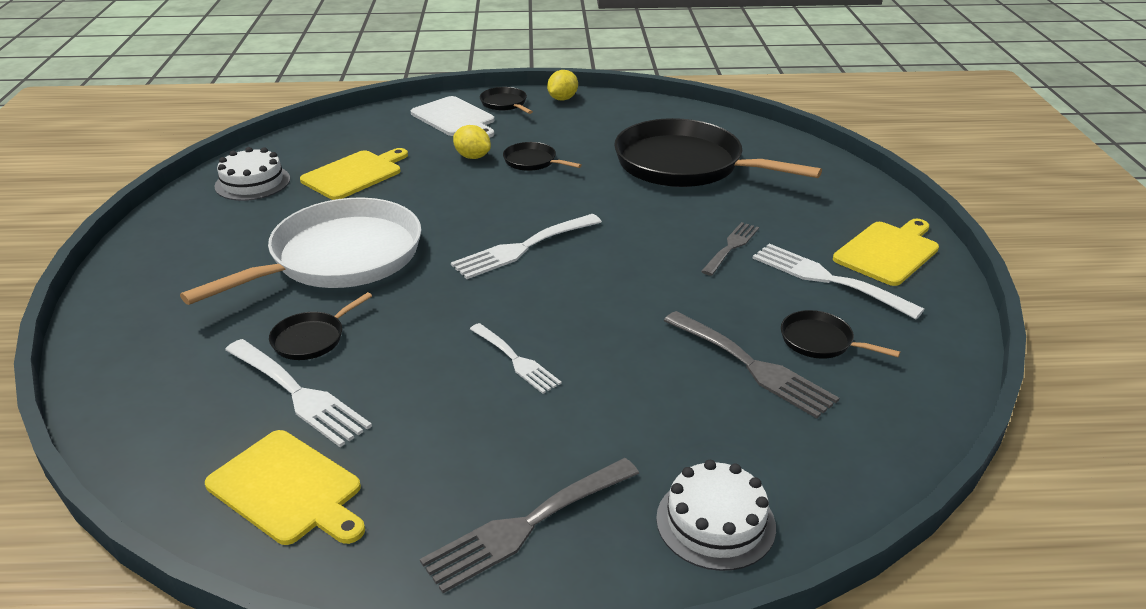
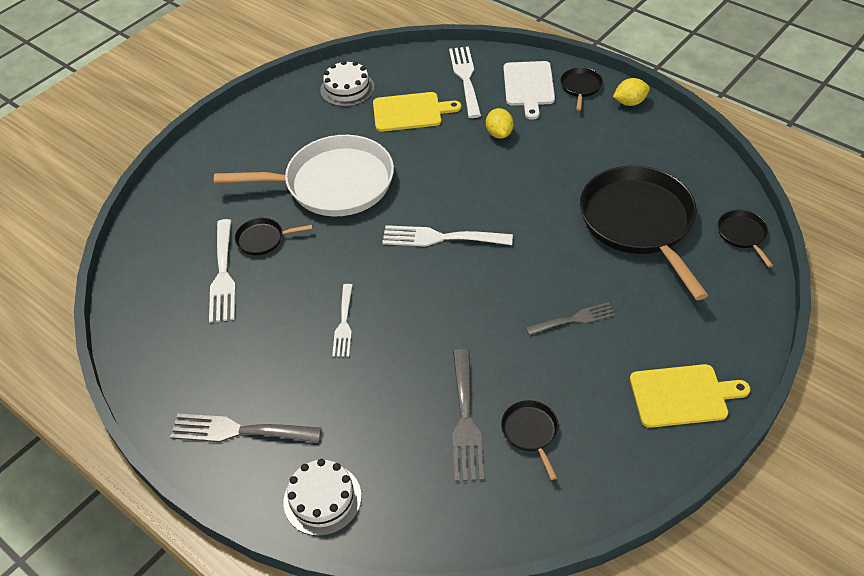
camera: 45 degrees right, 15 degrees up
(288, 489) = (167, 332): yellow cutting board -> none
(532, 161) = (533, 160): black pan -> black pan (742, 234)
(827, 279) = (603, 389): white fork -> white fork (465, 78)

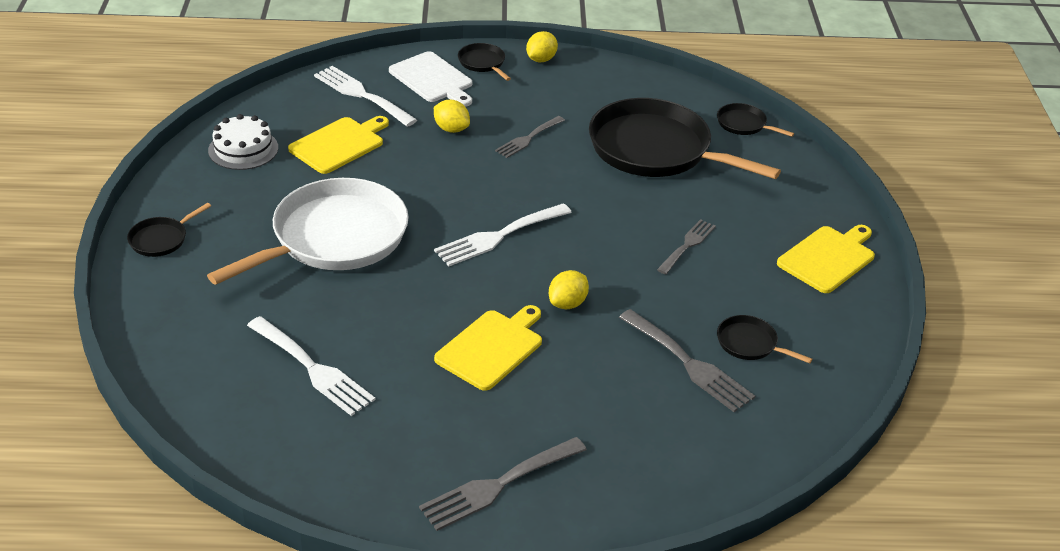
camera: 45 degrees left, 10 degrees down
(263, 239) = (318, 318): black pan -> black pan (161, 239)
(322, 499) = (641, 490): white cake -> none
(344, 324) = (491, 348): white fork -> yellow cutting board
(431, 318) = (567, 303): none -> yellow lemon
(547, 167) = (528, 138): none -> grey fork

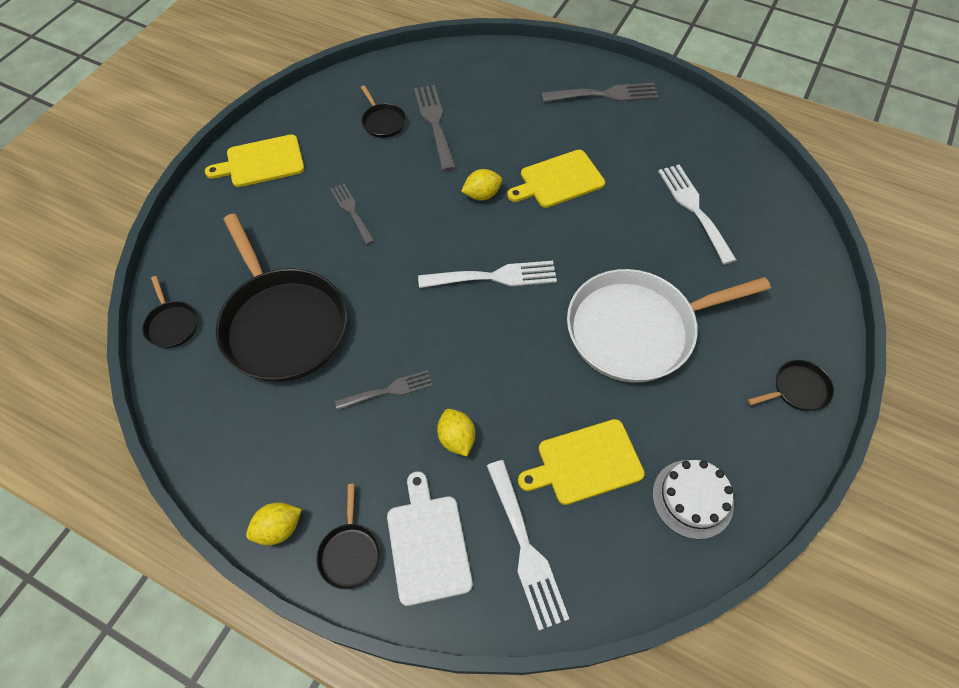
camera: 150 degrees left, 20 degrees up
(687, 245) = (351, 211): grey fork -> grey fork turned 90 degrees clockwise

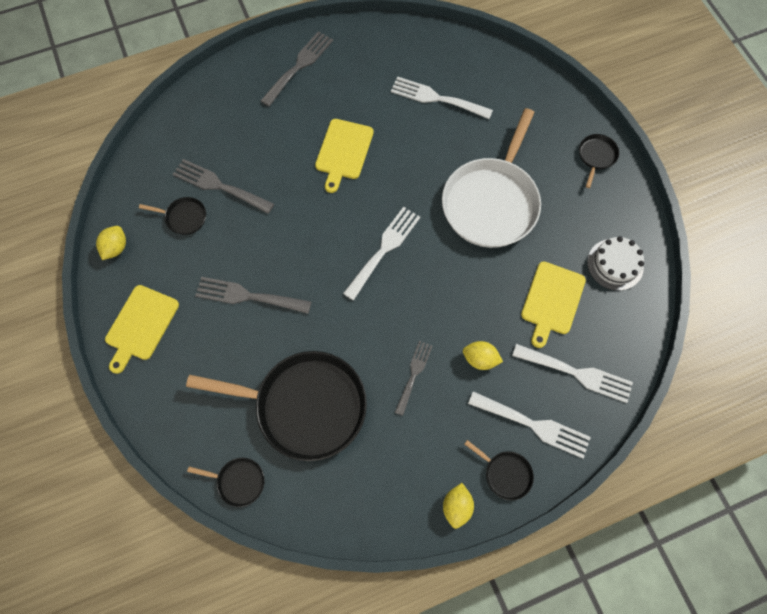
camera: 50 degrees left, 10 degrees up
(351, 211) = (248, 296): grey fork -> grey fork, size x1.55
(428, 544) = (533, 425): white cutting board -> white fork
(482, 195) = (312, 205): yellow lemon -> yellow lemon (116, 248)

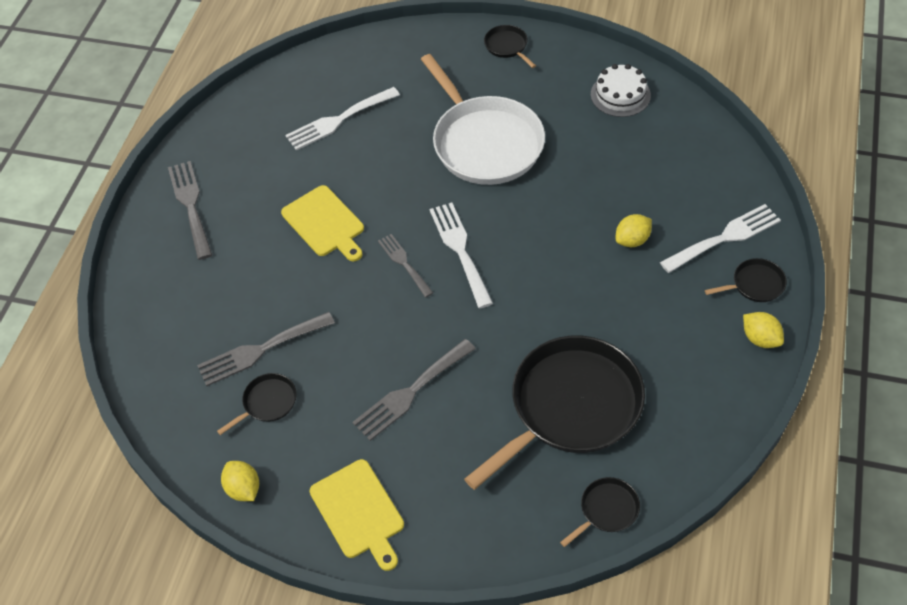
camera: 50 degrees left, 15 degrees down
(414, 374) = (607, 299): grey fork -> grey fork (404, 263)
(552, 301) = (618, 157): yellow cutting board -> none
(577, 373) = (700, 179): white fork -> none

